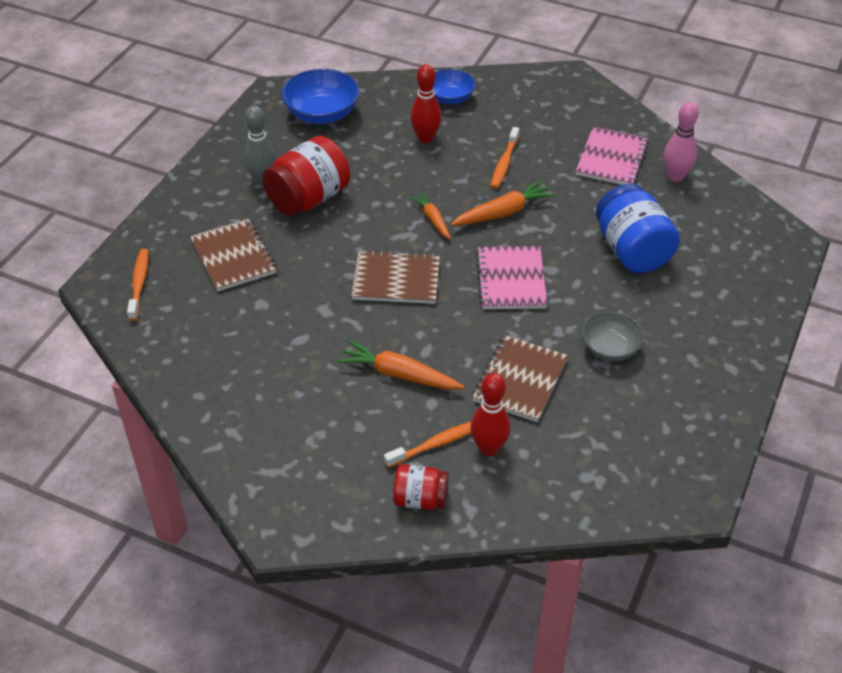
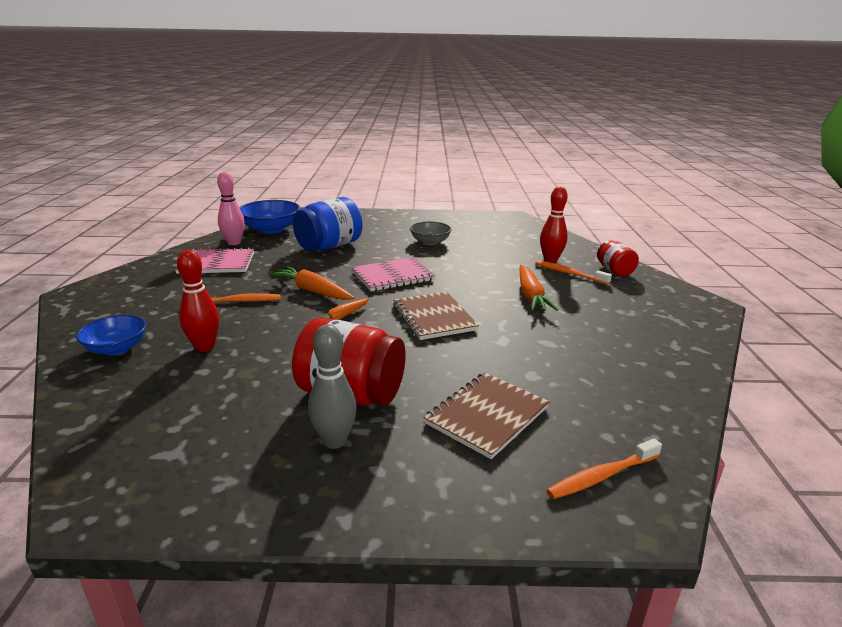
camera: 115 degrees left, 20 degrees down
(322, 114) = (159, 435): blue bowl -> blue bowl (271, 229)
(520, 380) = (486, 260): brown notebook -> none

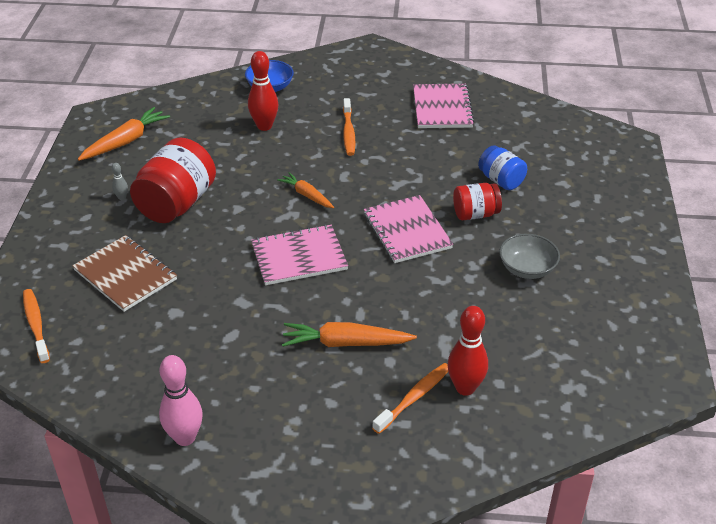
camera: 95 degrees right, 15 degrees up
(234, 243) = (504, 111): pink bowling pin -> pink bowling pin (185, 437)
(271, 229) = (555, 132): blue bowl -> none
(312, 291) = (369, 174): orange carrot -> orange carrot (126, 141)
(329, 246) = (501, 180): blue jar -> blue jar, size x0.57
(334, 441) = (122, 197): grey bowling pin -> grey bowling pin, size x0.46
(433, 317) = (299, 257): brown notebook -> pink notebook
(614, 271) = (425, 455): red jar -> red jar (475, 214)

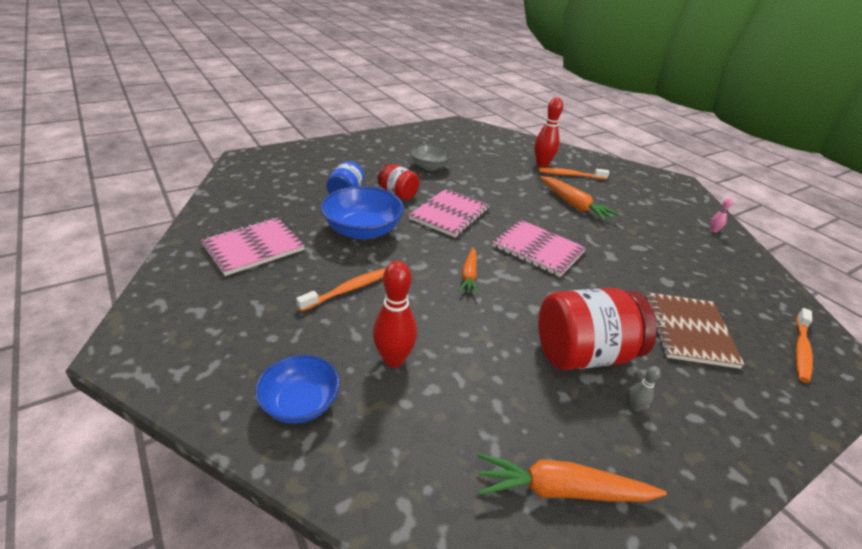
camera: 130 degrees left, 5 degrees down
(185, 437) = (713, 231): pink bowling pin -> pink bowling pin, size x0.46
(423, 167) = (363, 230): none -> blue bowl

